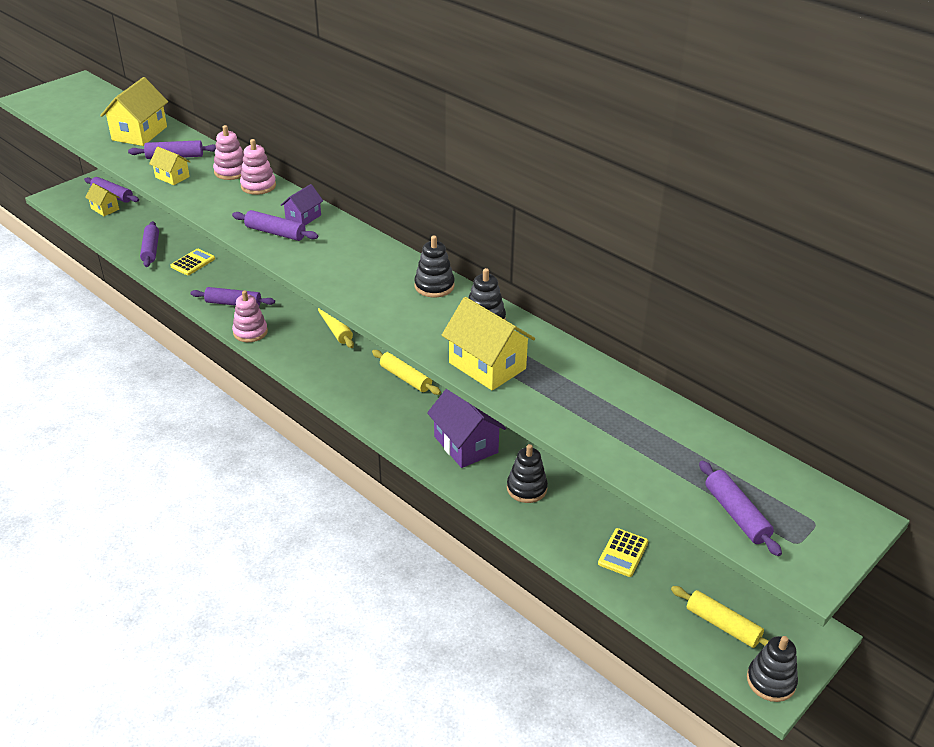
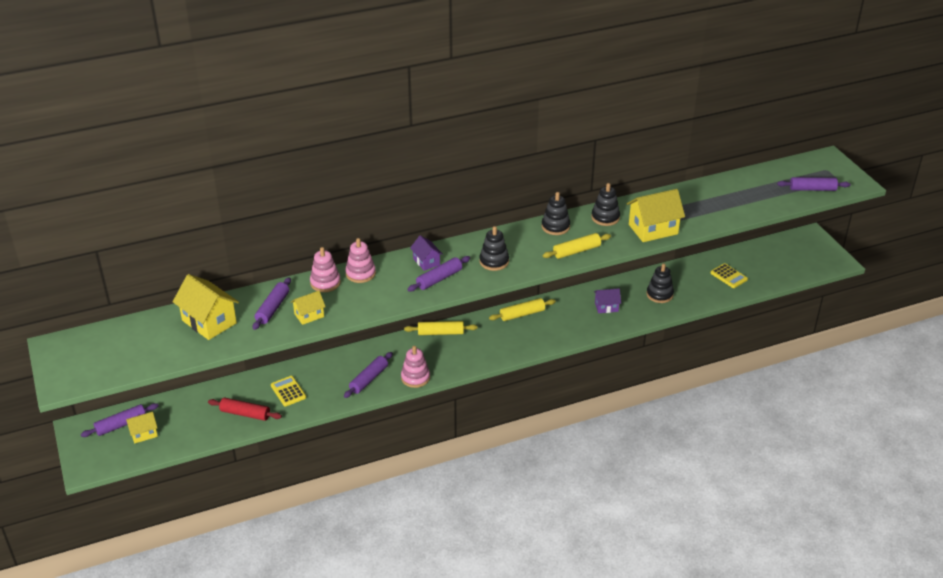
camera: 65 degrees left, 0 degrees up
(151, 249) = (245, 414): purple rolling pin -> red rolling pin
(466, 444) = (606, 307): purple house -> purple house, size x0.56
(722, 625) = (793, 261): yellow rolling pin -> yellow rolling pin (576, 251)
(771, 681) = (834, 260): black stacking toy -> black stacking toy (494, 261)

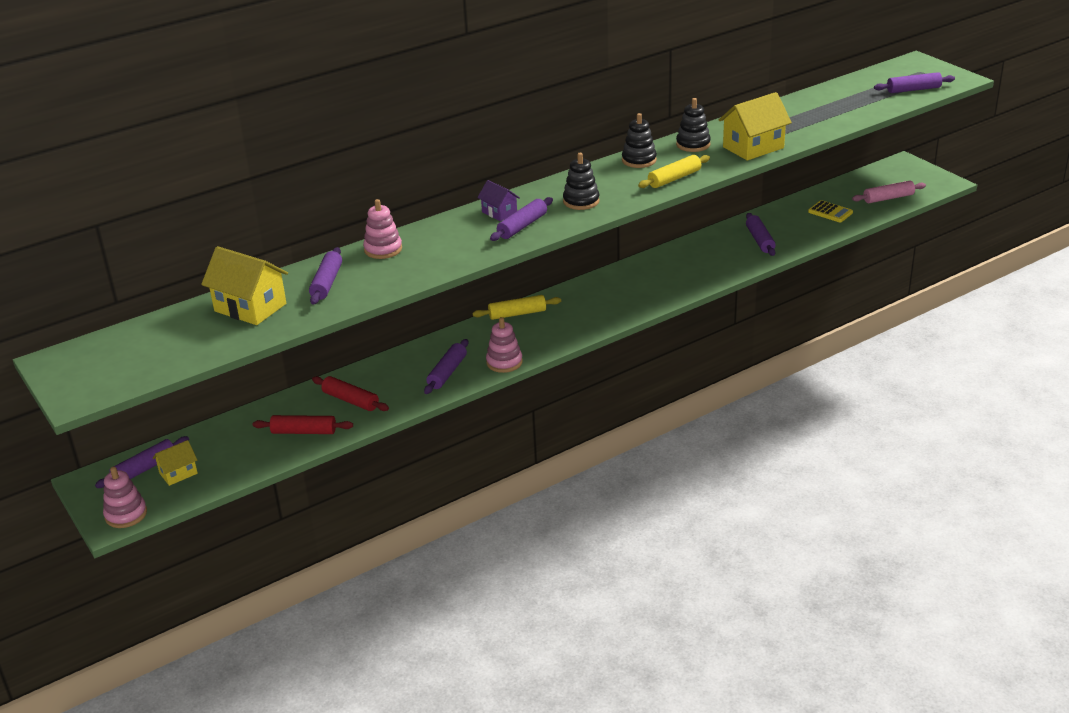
camera: 10 degrees left, 5 degrees down
(288, 391) = (350, 400): yellow calculator -> red rolling pin
(309, 315) = (376, 283): yellow house -> none
(360, 273) = (423, 235): pink stacking toy -> pink stacking toy (126, 514)
(522, 314) = (607, 282): yellow rolling pin -> none
(606, 307) = (703, 260): purple house -> none
(659, 294) = (759, 240): black stacking toy -> purple rolling pin
(783, 270) = (888, 198): none -> pink rolling pin

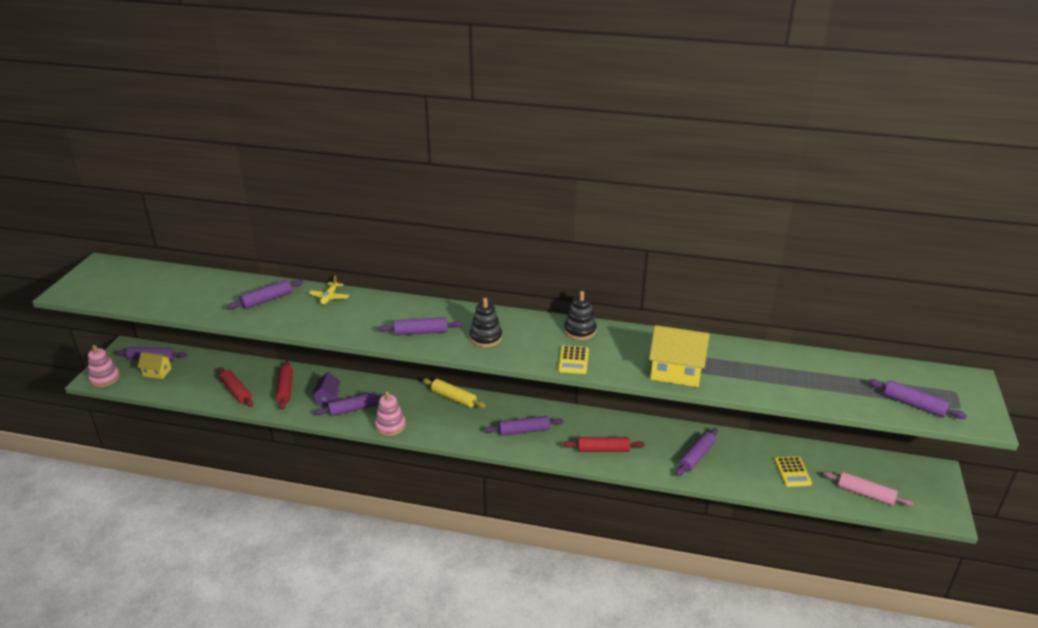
camera: 45 degrees right, 0 degrees up
(250, 307) = (212, 291): yellow house -> none
(383, 249) = (329, 297): pink stacking toy -> yellow plane
(499, 212) = (428, 314): purple house -> purple house (327, 398)
(615, 299) = (524, 431): none -> purple rolling pin
(674, 179) = (573, 360): yellow rolling pin -> yellow calculator
(693, 144) = (639, 342): black stacking toy -> none
(693, 274) = (603, 450): none -> red rolling pin

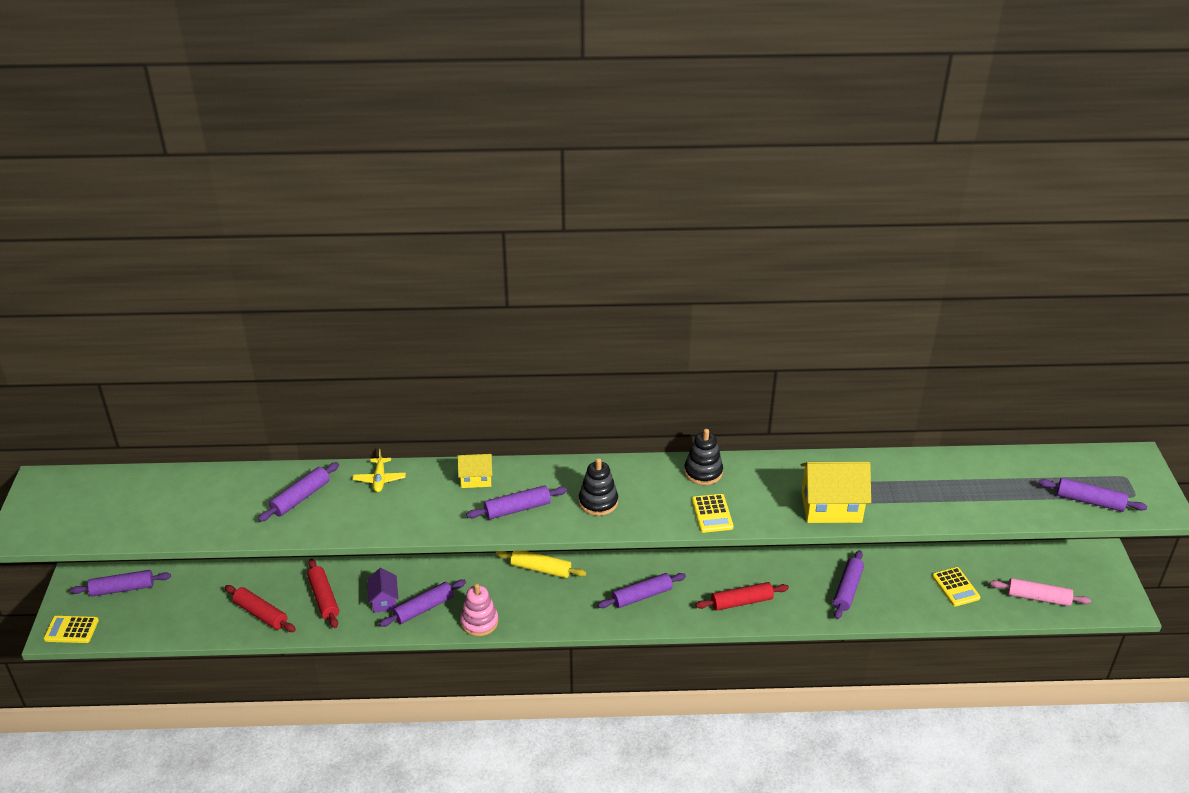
camera: 15 degrees left, 5 degrees up
(105, 378) = (71, 630): pink stacking toy -> yellow calculator
(157, 372) = (140, 607): yellow house -> yellow house (476, 479)

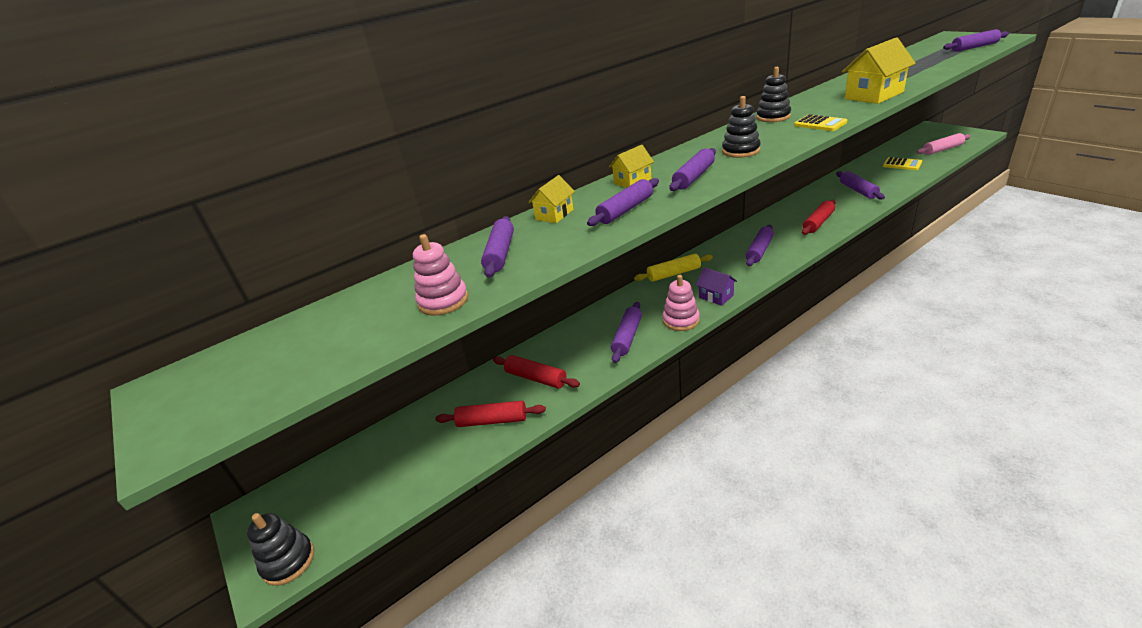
camera: 30 degrees left, 5 degrees down
(71, 630) = (288, 561): yellow calculator -> black stacking toy
(122, 588) = (317, 488): purple rolling pin -> purple rolling pin (625, 210)
(224, 521) = (443, 301): none -> pink stacking toy
(379, 479) = (554, 214): yellow plane -> yellow house
(384, 600) = (589, 350): purple house -> purple house (716, 296)

